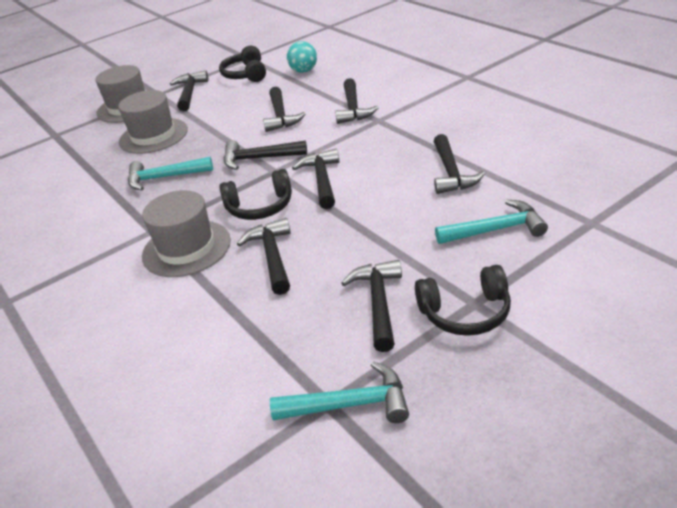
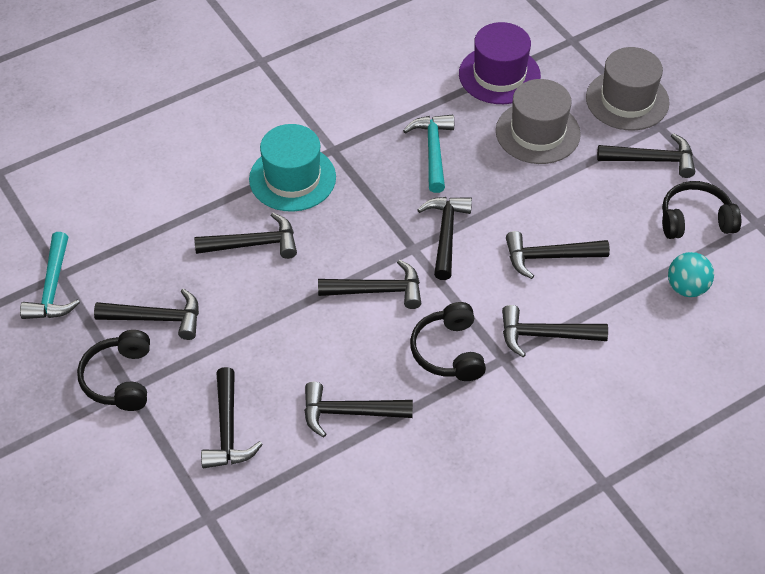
camera: 90 degrees right, 15 degrees up
(82, 160) = (499, 75): none -> purple hat
(186, 248) = (292, 178): grey hat -> turquoise hat
(260, 207) = (343, 235): black headphones -> black headphones (449, 351)
(496, 230) = (228, 430): turquoise hammer -> black hammer

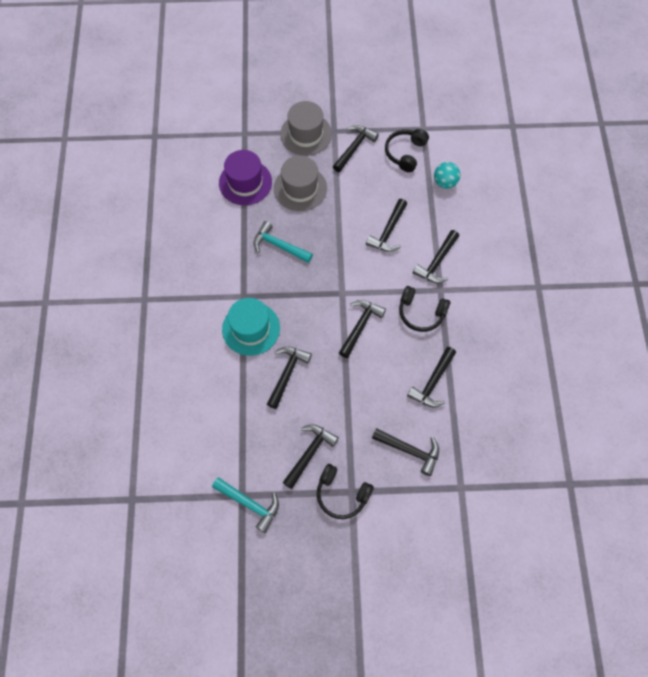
camera: 60 degrees left, 15 degrees up
(446, 234) = (342, 272): black hammer -> none

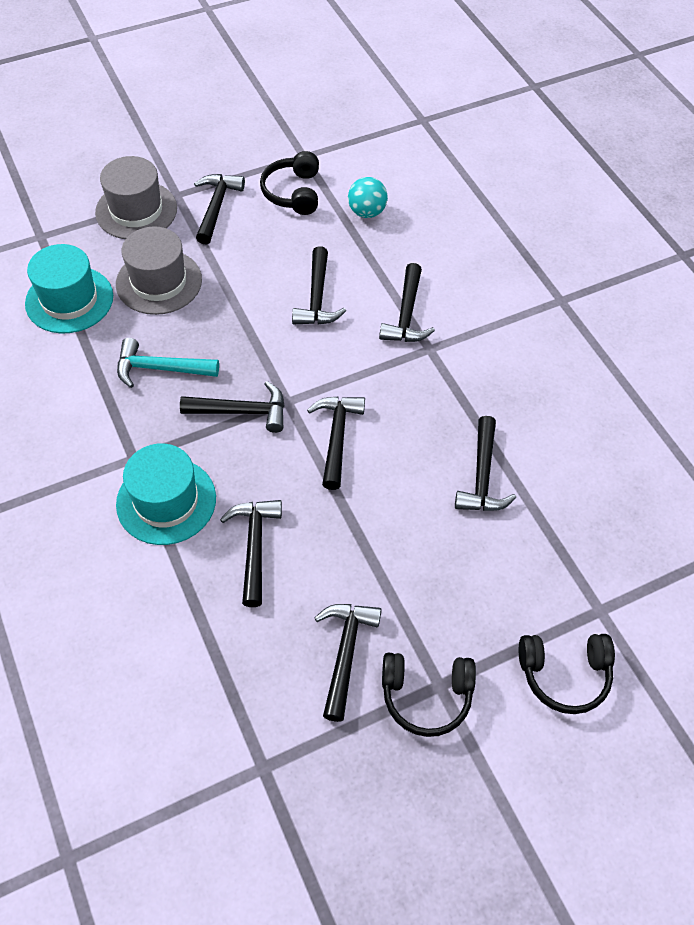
camera: 25 degrees left, 10 degrees down
(245, 182) = (69, 300): purple hat -> turquoise hat
(250, 504) = (282, 776): turquoise hammer -> none
(410, 450) = (498, 586): black hammer -> black hammer (242, 411)
(421, 313) = (417, 388): black headphones -> black headphones (564, 674)

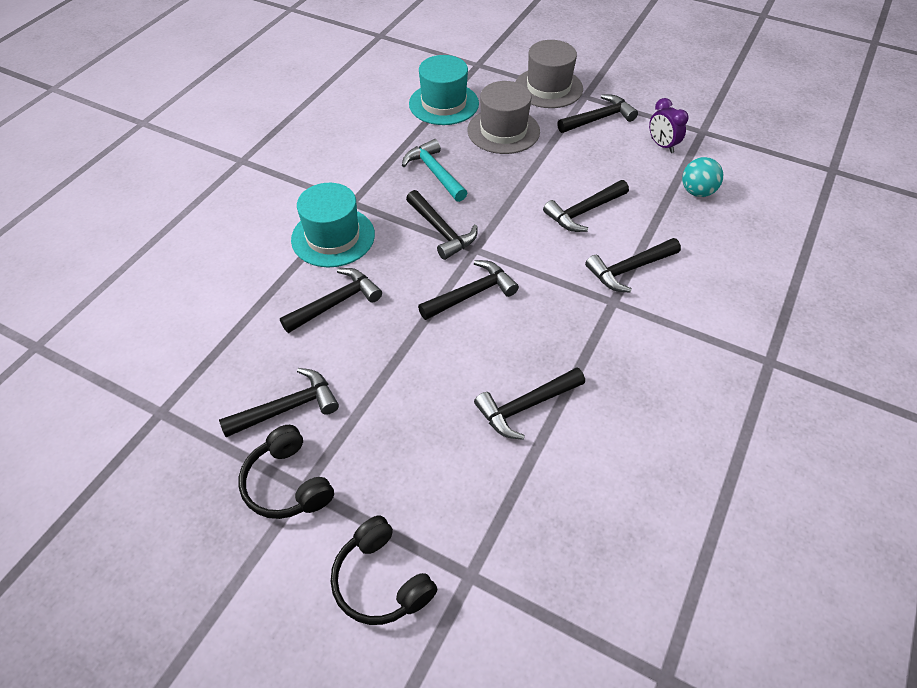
camera: 55 degrees right, 5 degrees down
(293, 192) = (662, 145): black headphones -> purple clock

